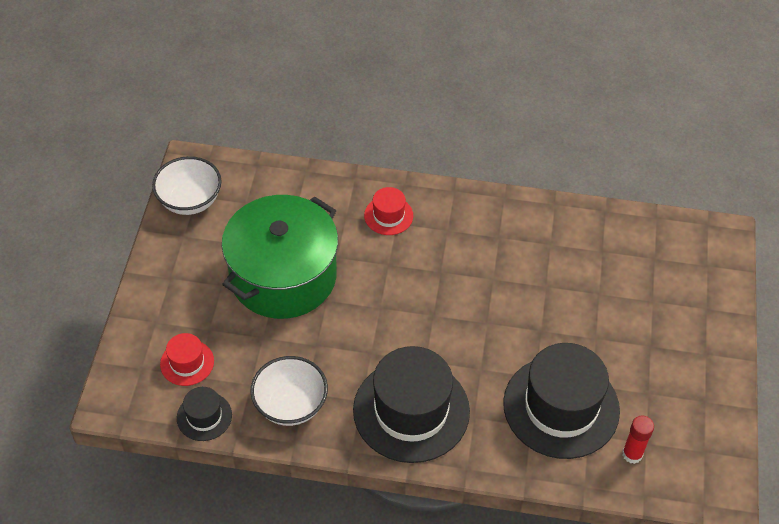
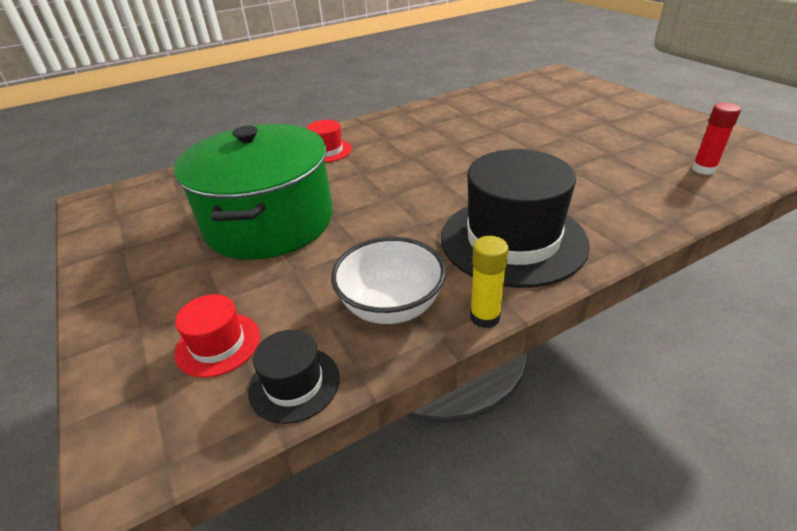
camera: 35 degrees left, 15 degrees down
(190, 201) = (111, 222): white bowl -> none
(330, 451) = (485, 317): none -> yellow glue stick
(561, 407) = (614, 174): black hat -> none

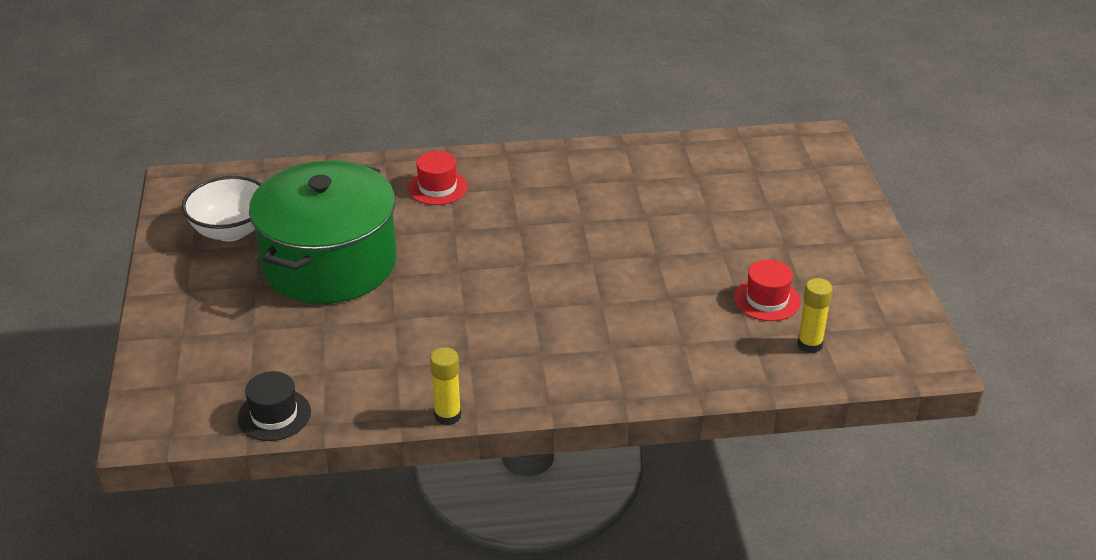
camera: 20 degrees right, 0 degrees up
(218, 344) = (234, 367): red hat -> red hat (767, 299)
(391, 306) = (382, 381): white bowl -> white bowl (231, 231)
(513, 240) = (533, 357): black hat -> none
(703, 169) = (810, 344): red glue stick -> yellow glue stick

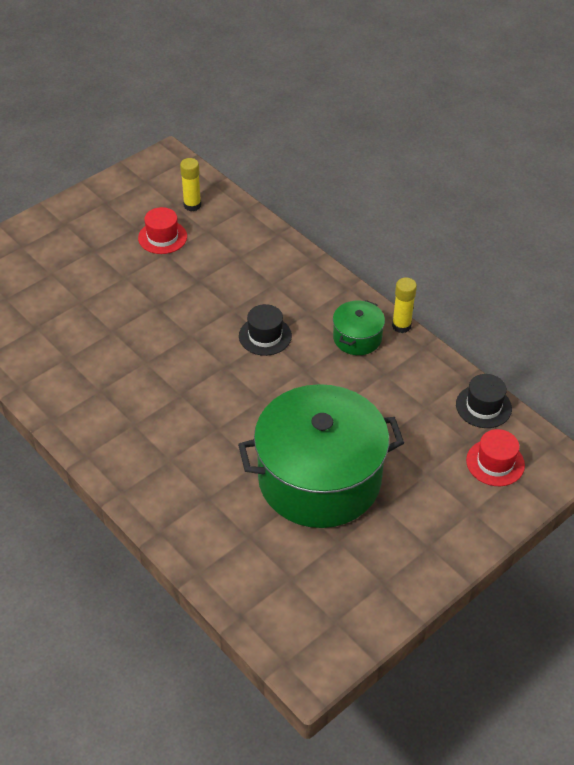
camera: 125 degrees left, 10 degrees up
(231, 231) = (338, 573): white bowl -> none
(437, 187) = (169, 471): red hat -> red hat (495, 463)
(466, 372) = (357, 338): none -> green pot
(538, 308) = (265, 336): none -> black hat

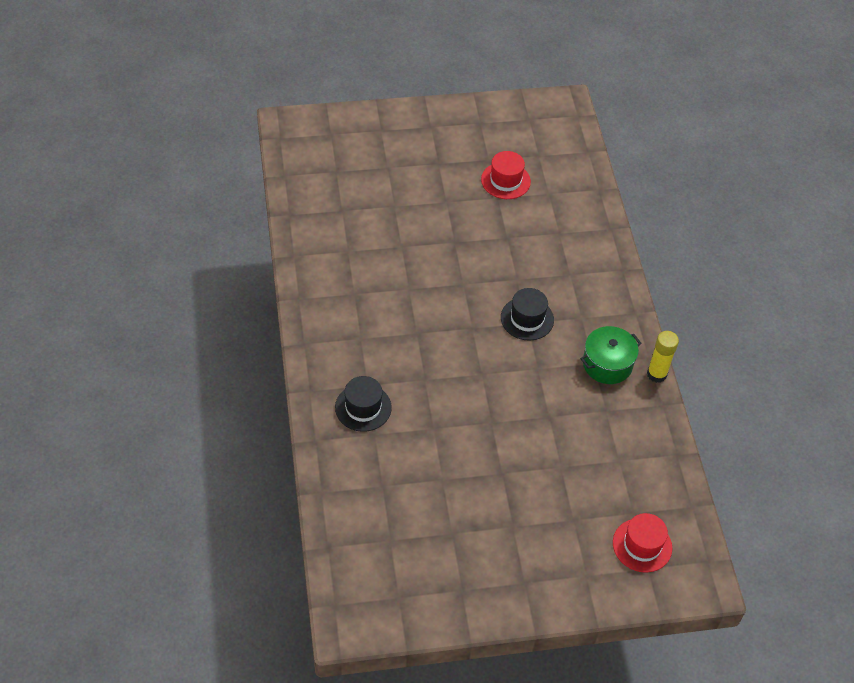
camera: 30 degrees right, 5 degrees up
(192, 205) = (554, 163): yellow glue stick -> none
(319, 478) = (477, 471): green pot -> none
(483, 406) = (673, 489): black hat -> black hat (363, 407)

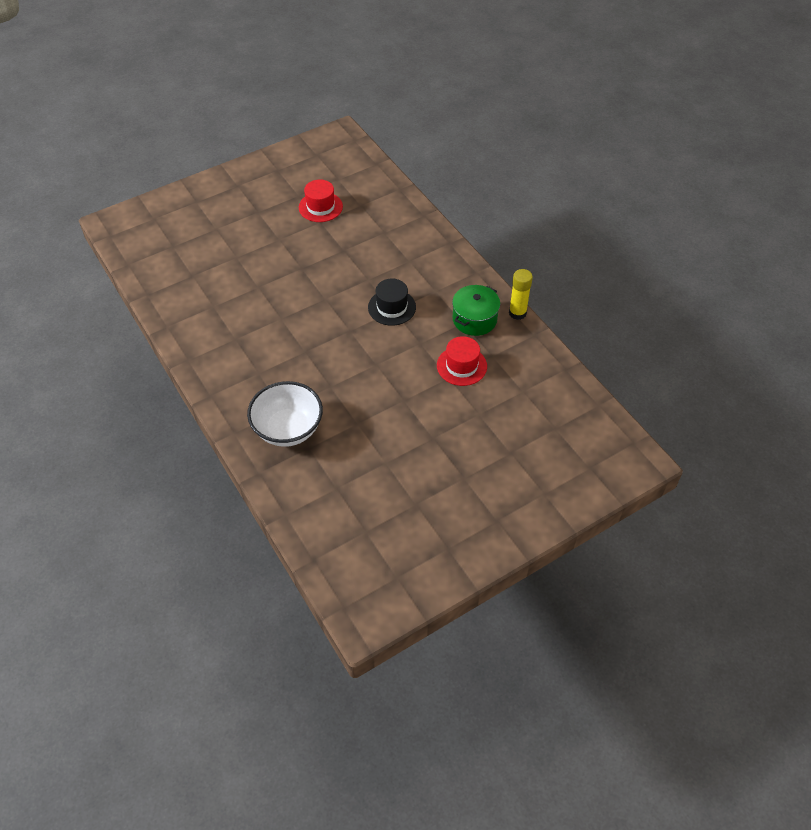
camera: 20 degrees left, 0 degrees up
(363, 407) = (288, 429): black hat -> white bowl
(642, 545) = (576, 451): red hat -> red hat (461, 366)

